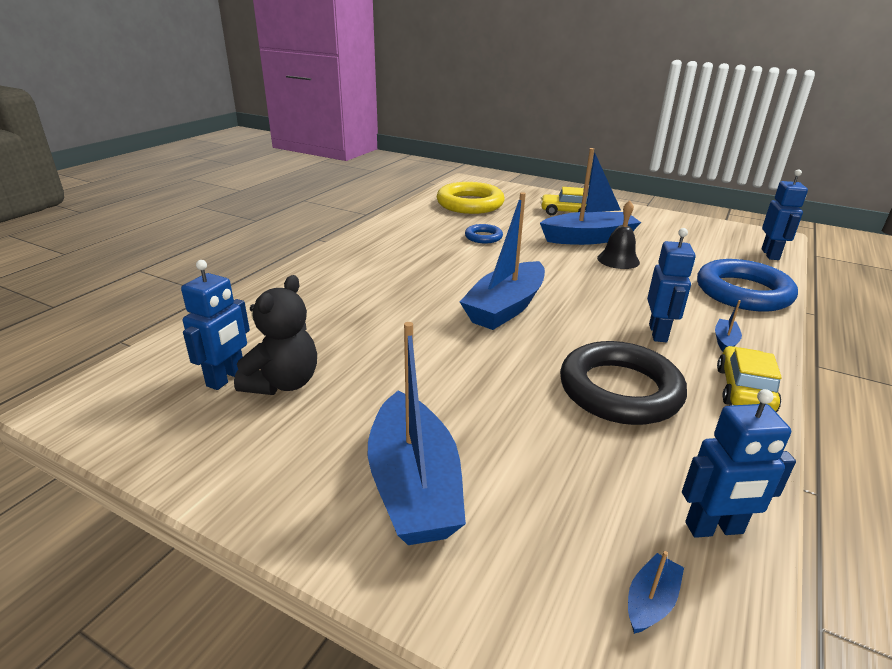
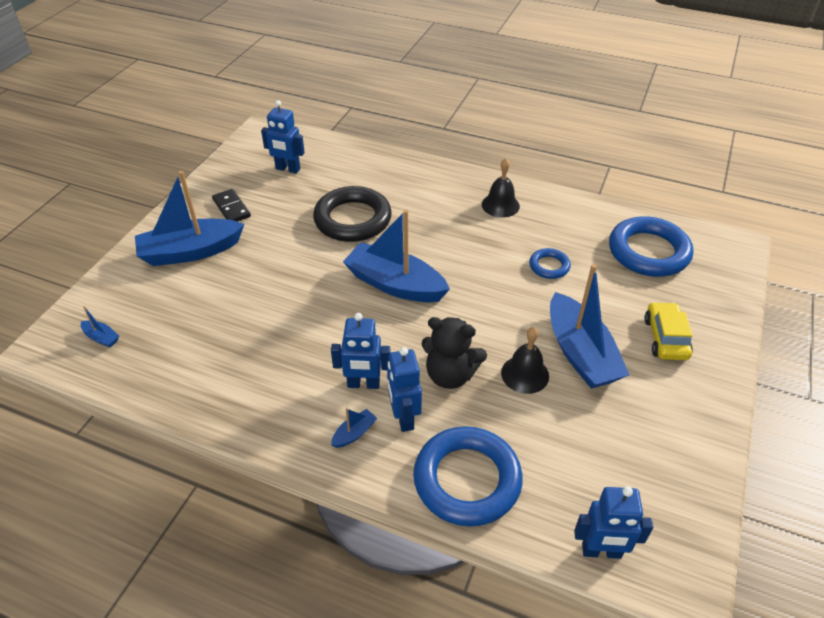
camera: 85 degrees right, 15 degrees up
(283, 383) = (283, 190): black teddy bear -> black teddy bear (450, 375)
(305, 438) = (231, 208): none -> black domino
(387, 246) = (500, 205): none -> black bell
(470, 204) = (648, 252): yellow ring -> blue ring
(620, 390) = (276, 346): black ring -> black ring (352, 219)
(714, 528) = (140, 373): blue robot -> blue robot (404, 417)
(725, 341) = (354, 433): blue boat -> blue boat turned 60 degrees counterclockwise
(744, 390) = (276, 427): yellow car -> none

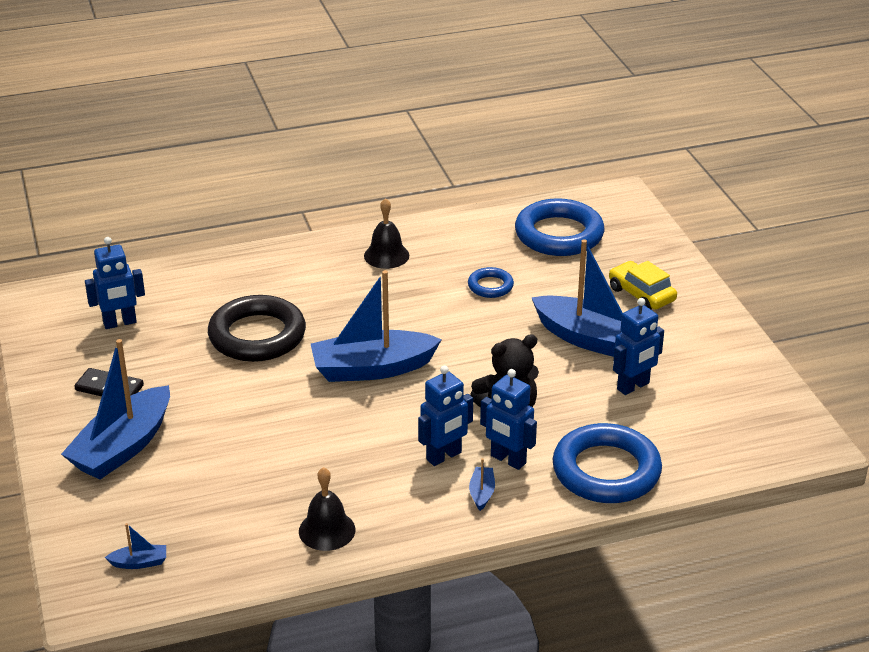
camera: 40 degrees left, 10 degrees down
(525, 374) = (565, 377): black bell -> black bell (327, 530)
(601, 551) = (744, 457): blue robot -> blue robot (633, 386)

